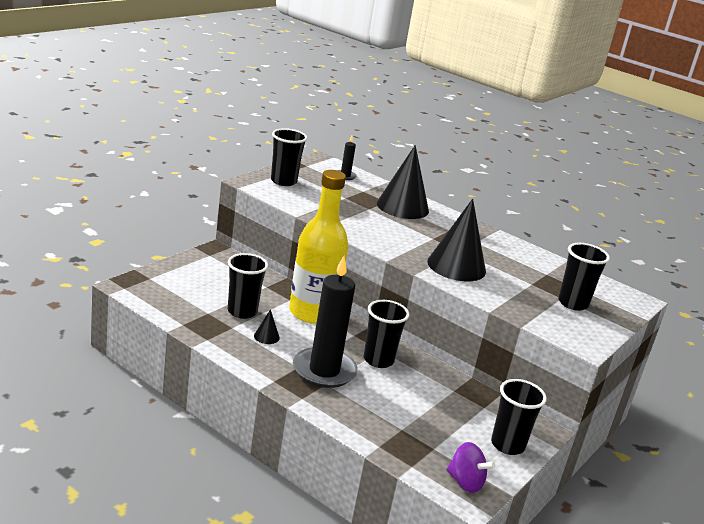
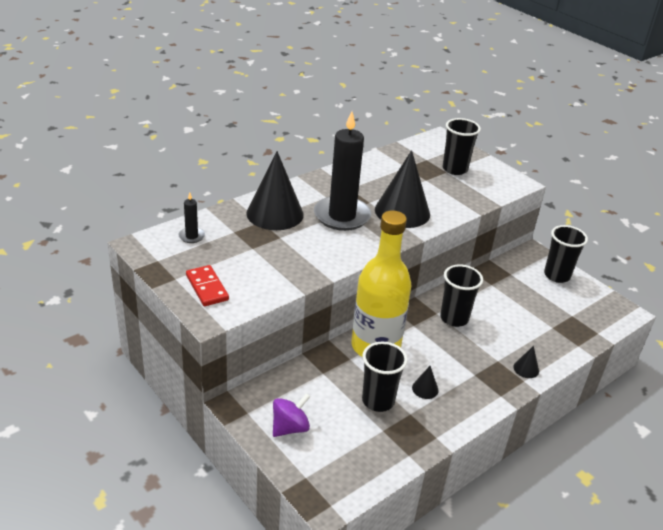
camera: 75 degrees left, 10 degrees up
(283, 181) = (207, 288): black cup -> red domino
(321, 401) = (526, 369): none -> black cone
(324, 371) = (478, 357): black candle -> black candle (342, 216)
(465, 482) = (608, 309): purple spinning top -> purple spinning top (290, 427)

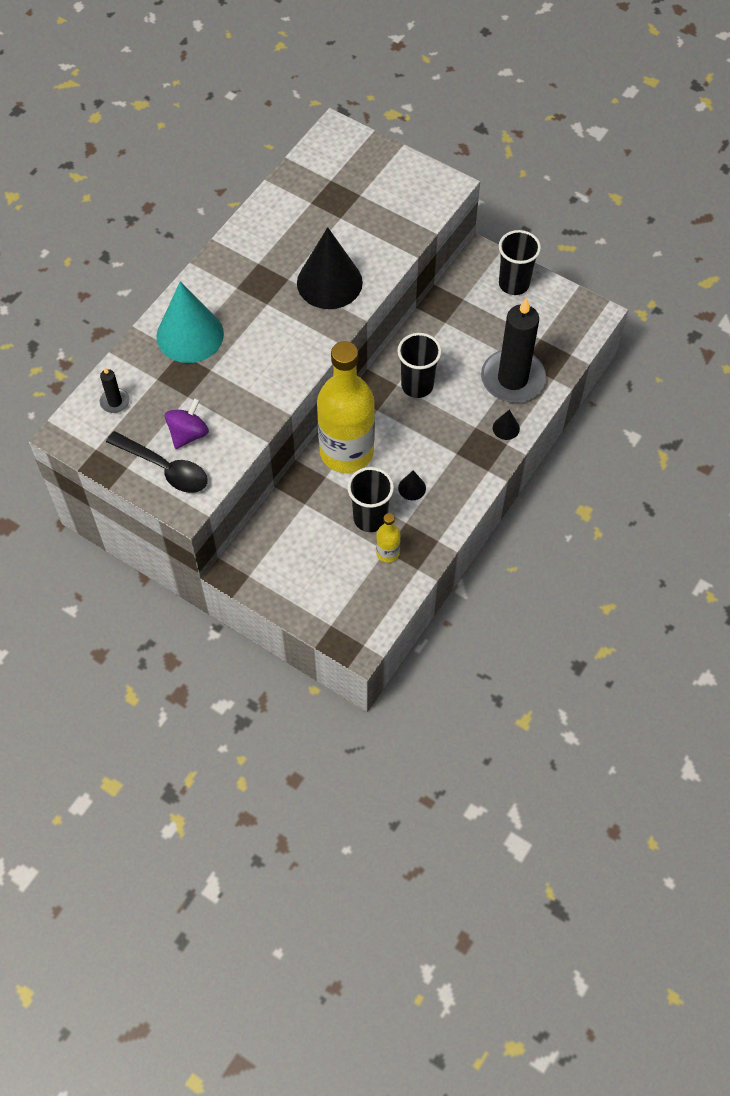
camera: 15 degrees left, 25 degrees up
(207, 288) = (165, 468): red domino -> black spoon
(275, 213) = (190, 335): black cone -> turquoise cone
(290, 427) = (296, 578): purple spinning top -> purple spinning top (188, 434)
(342, 216) = (265, 313): black candle -> black candle (512, 379)
(384, 433) = (387, 553): none -> yellow bottle
(455, 169) = (368, 186): black cup -> none

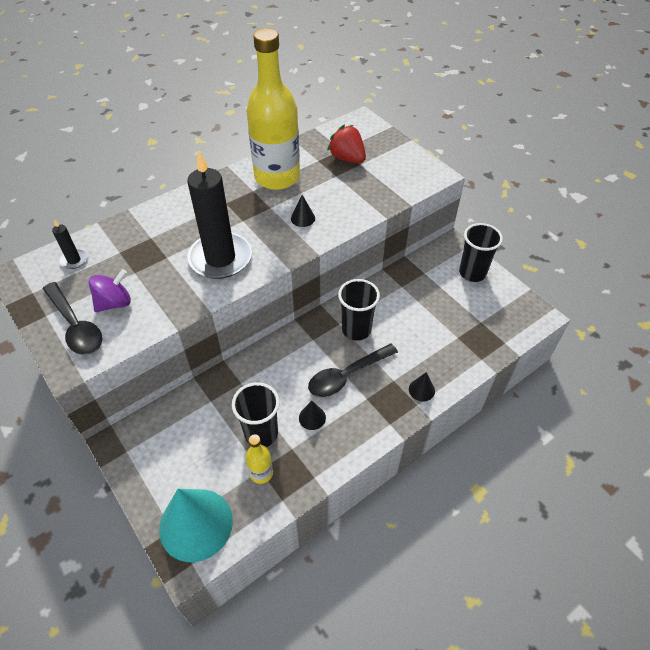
camera: 20 degrees right, 10 degrees down
(190, 335) = (167, 227): turquoise cone -> turquoise cone (196, 524)
(329, 282) = (303, 218): black cone -> black cone, size x0.42
(343, 191) = (347, 158): none -> red strawberry
(346, 452) = (269, 367): yellow bottle -> yellow bottle (277, 177)
(428, 437) = (347, 376): none -> black spoon
(512, 379) = (443, 348): black candle -> black candle (220, 258)

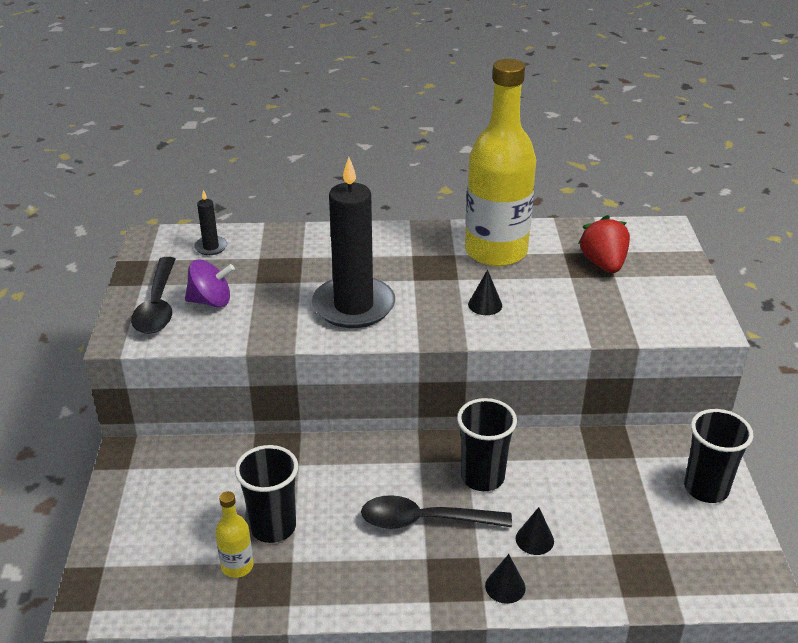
camera: 35 degrees right, 15 degrees down
(196, 524) = (129, 575): turquoise cone -> none
(312, 417) = (343, 542): black cone -> black cone (534, 539)

